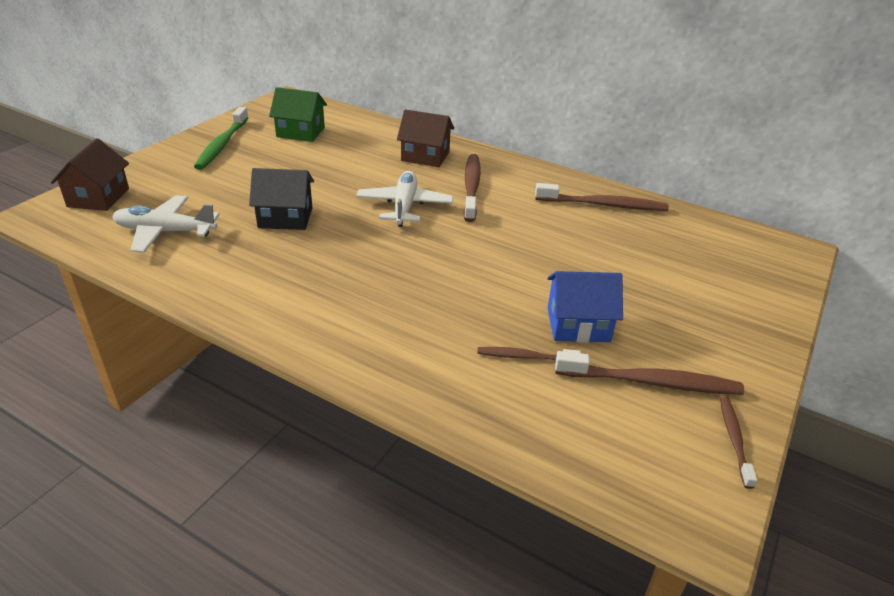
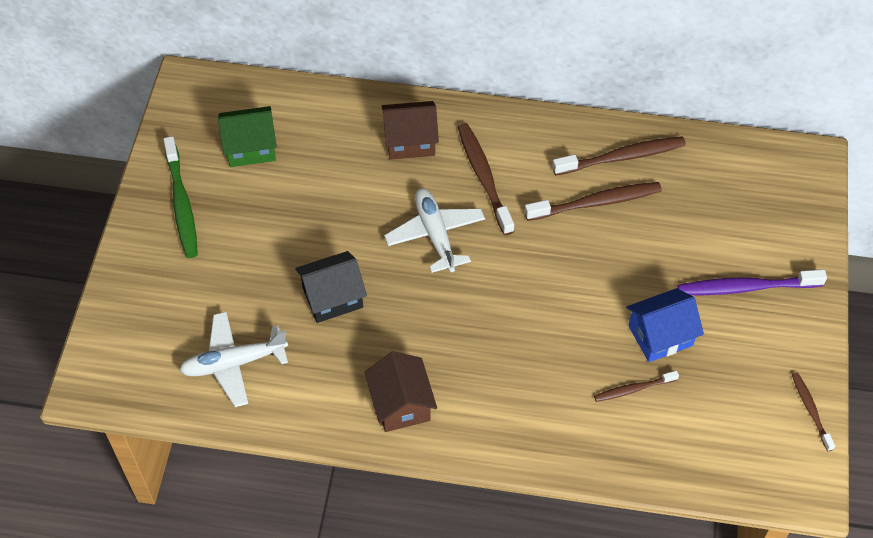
camera: 20 degrees left, 20 degrees up
(98, 197) = (126, 341): brown house -> brown house (401, 404)
(651, 382) = (737, 377): brown toothbrush -> brown toothbrush (596, 203)
(691, 315) = (746, 287): none -> purple toothbrush

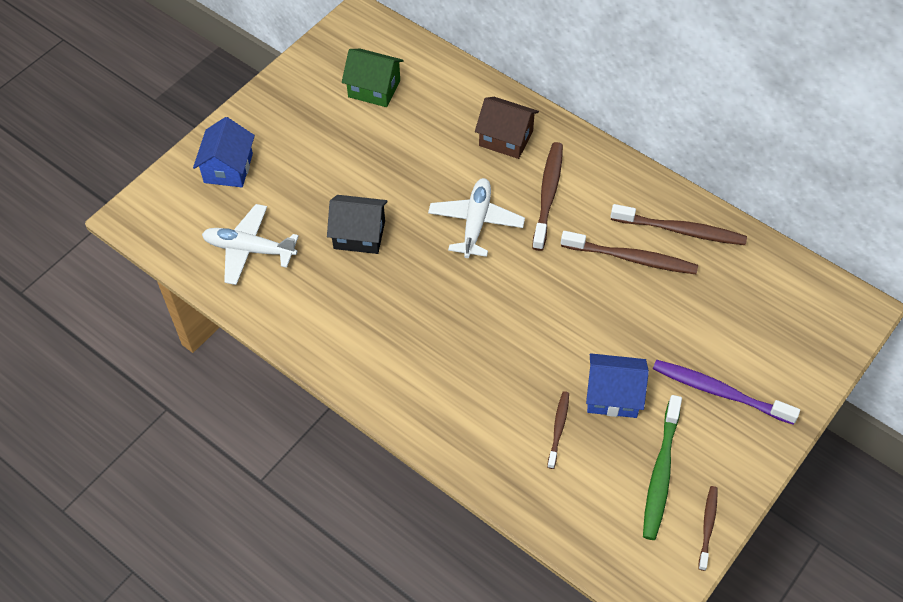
camera: 30 degrees right, 0 degrees up
(156, 292) = (228, 168): none -> blue house
(181, 204) = (292, 109): green toothbrush -> green toothbrush (660, 473)
(401, 404) = (356, 344): brown house -> none
(633, 389) = (558, 428): brown toothbrush -> brown toothbrush turned 90 degrees clockwise

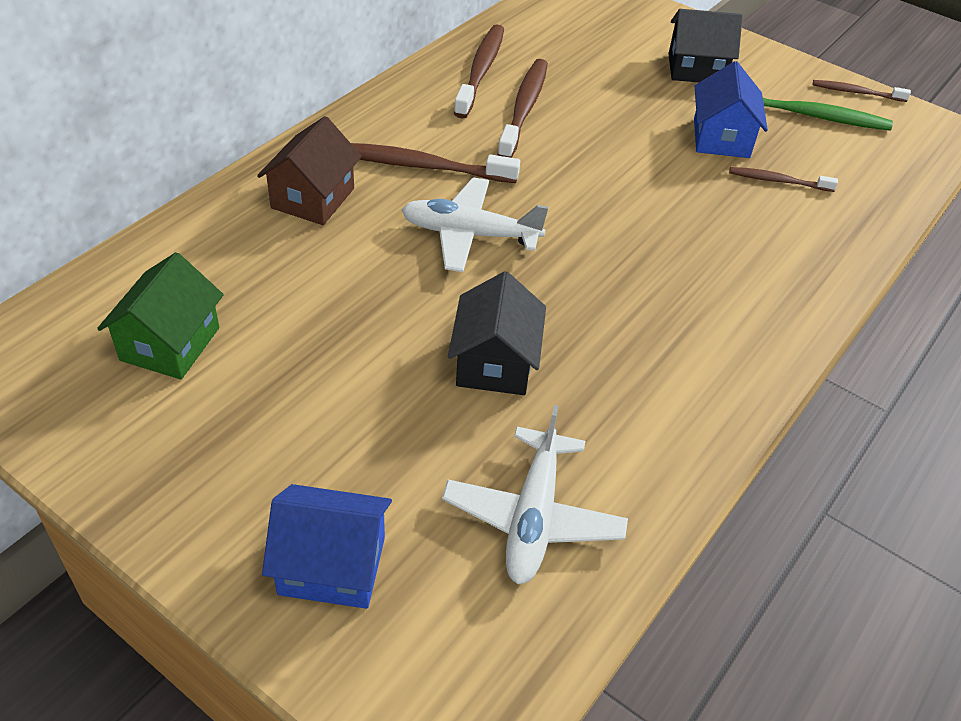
camera: 95 degrees left, 10 degrees down
(719, 392) = (696, 69): purple toothbrush -> black house

